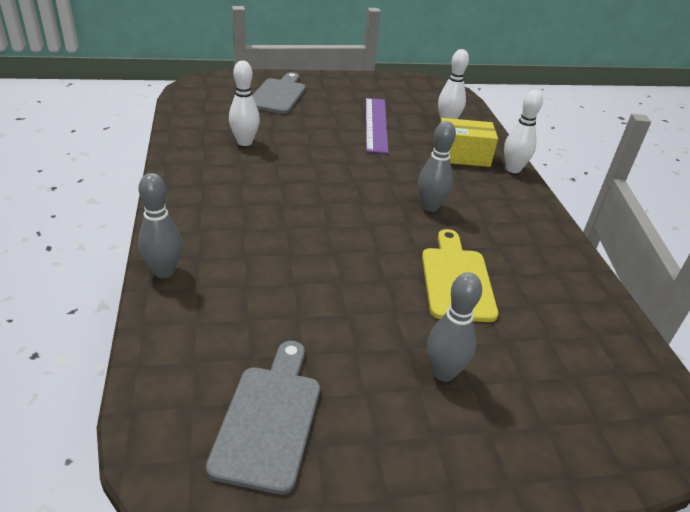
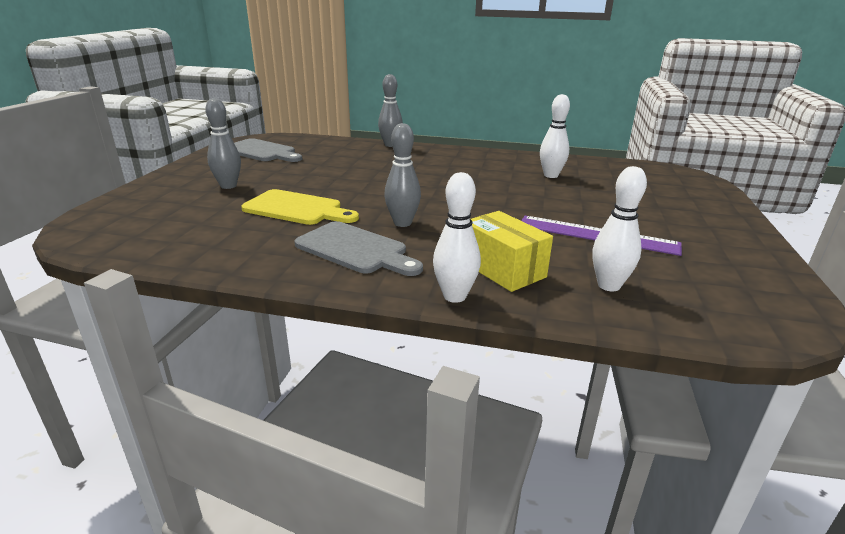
camera: 115 degrees right, 10 degrees down
(278, 95) = (669, 199): grey cutting board -> grey cutting board (355, 249)
(462, 156) = (502, 269): yellow box -> yellow box turned 60 degrees counterclockwise

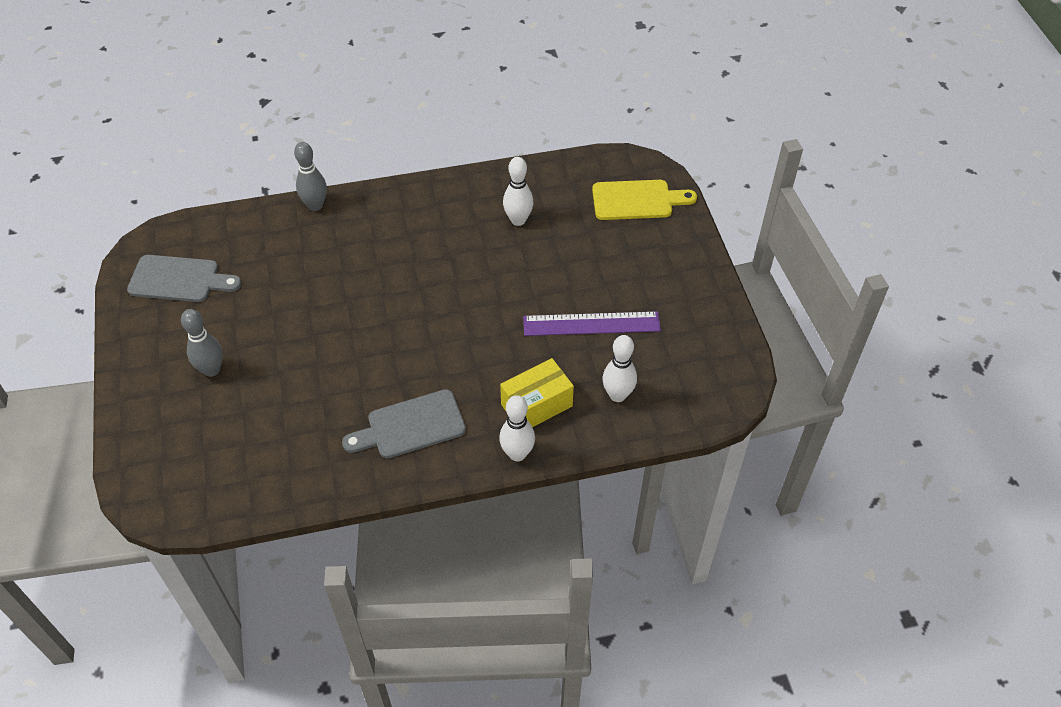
camera: 25 degrees left, 25 degrees up
(297, 209) = (315, 384): yellow cutting board -> yellow cutting board (637, 200)
(355, 249) = (410, 426): grey cutting board -> grey cutting board turned 150 degrees clockwise
(402, 223) = (425, 370): grey bowling pin -> none
(502, 269) = (536, 405): yellow box -> yellow box turned 60 degrees counterclockwise

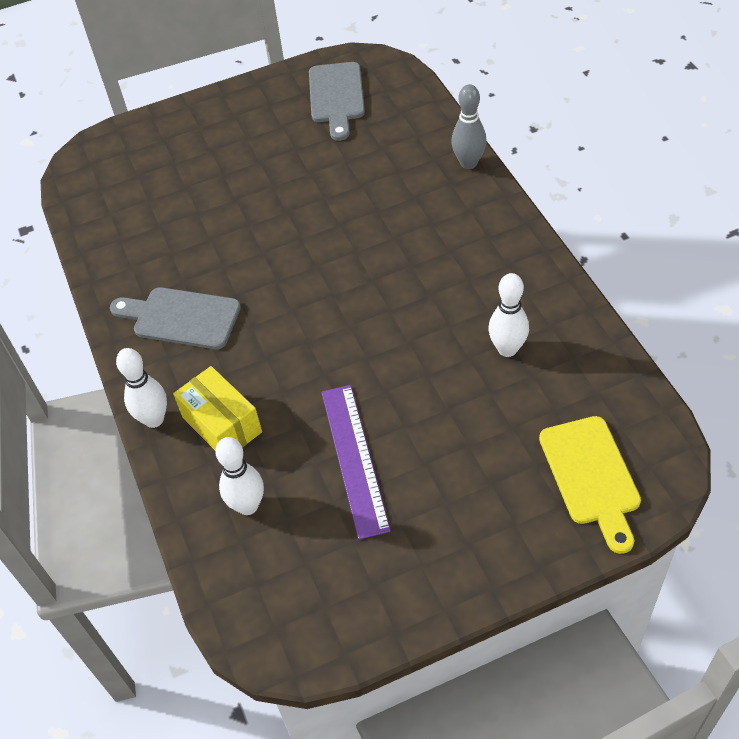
camera: 85 degrees right, 0 degrees up
(211, 370) = (231, 152): grey bowling pin -> none
(410, 426) = (181, 318): grey cutting board -> grey cutting board turned 45 degrees counterclockwise

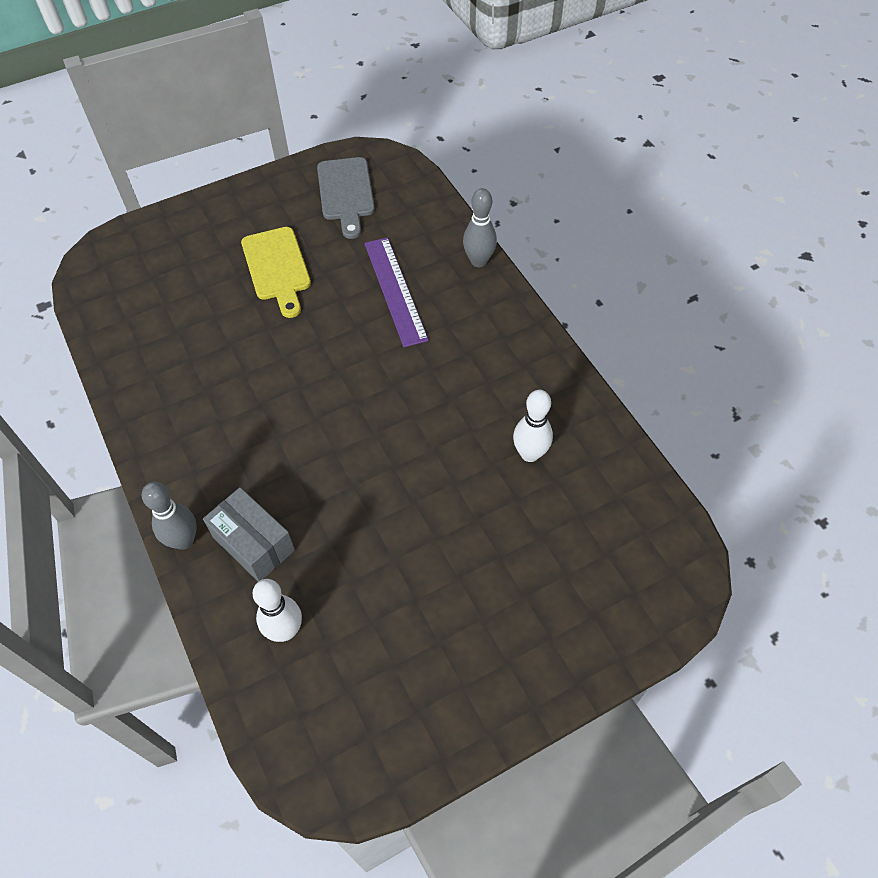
camera: 10 degrees left, 5 degrees up
(154, 419) = (184, 540): white bowling pin -> grey bowling pin
(181, 318) = (205, 429): grey cutting board -> none
(222, 424) = (254, 543): yellow box -> grey box
(354, 459) = (389, 575): purple ruler -> purple ruler (395, 290)
(591, 476) = (620, 584): yellow cutting board -> yellow cutting board (277, 268)

